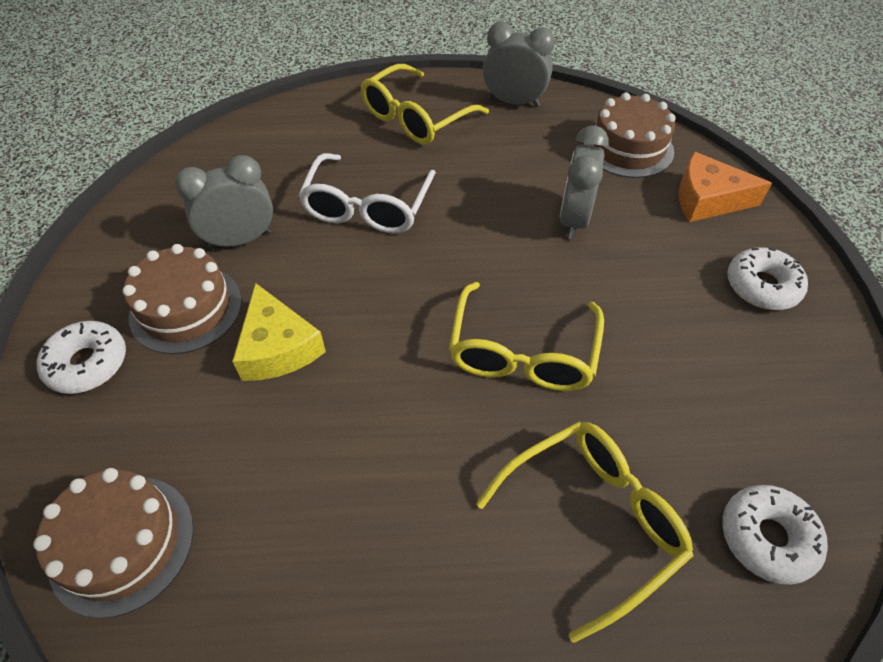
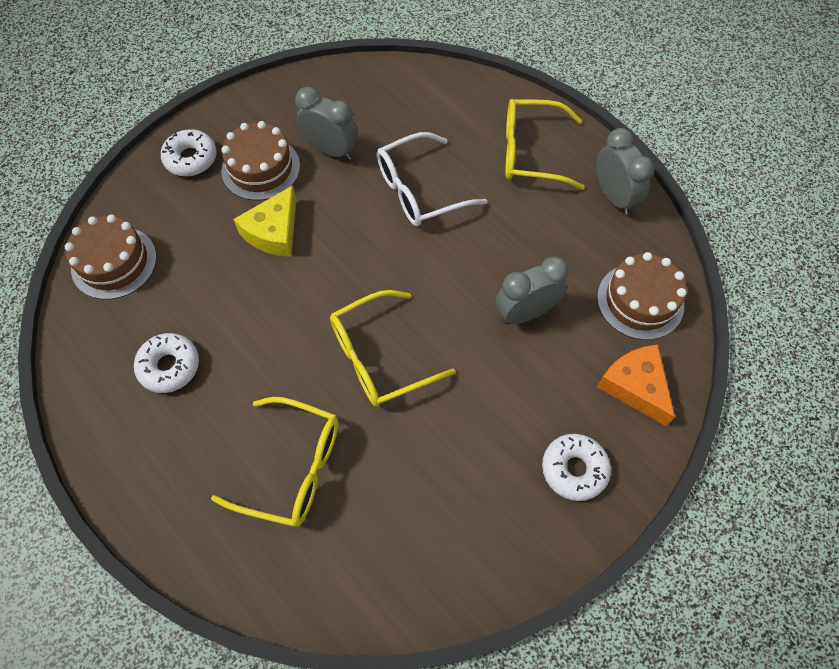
camera: 50 degrees right, 10 degrees up
(767, 538) = (356, 571): white donut -> white donut (169, 366)

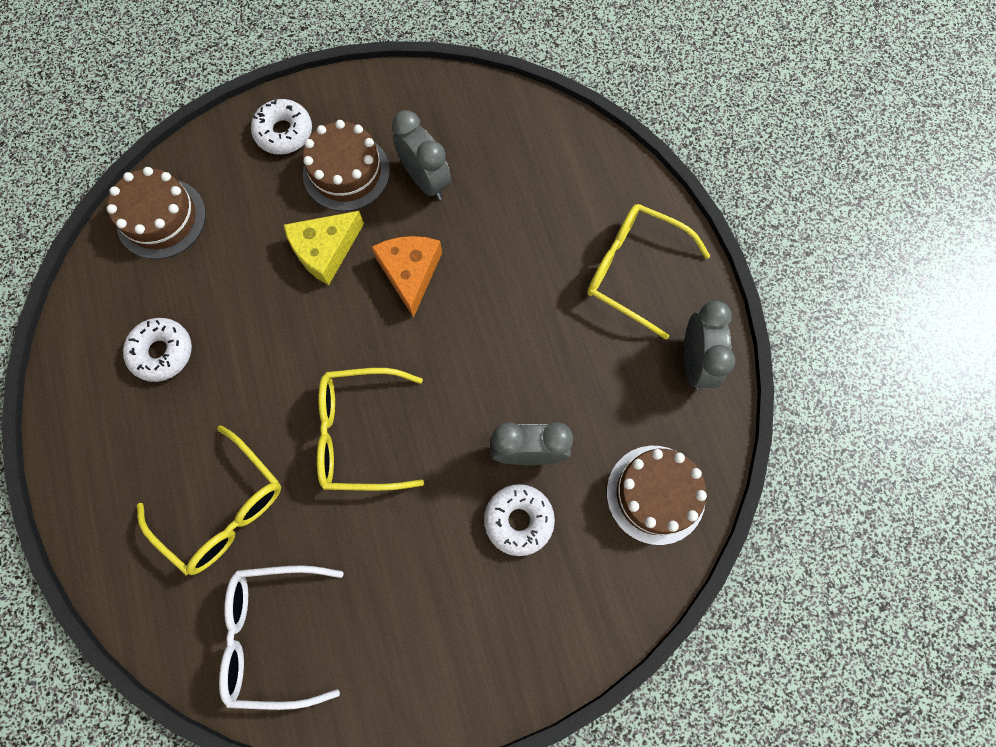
camera: 25 degrees right, 10 degrees up
(420, 190) = (494, 265): white glasses -> white glasses (274, 634)
(574, 469) = (486, 642): white donut -> white donut (519, 520)
(635, 386) = (597, 585): orange cheese -> orange cheese (410, 273)

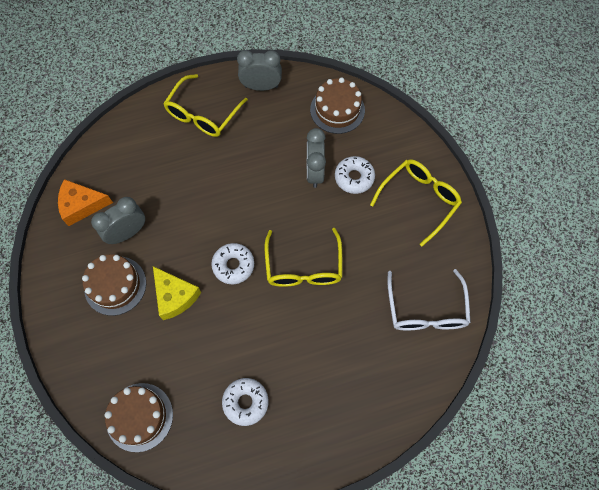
camera: 90 degrees left, 5 degrees down
(223, 508) = (353, 348): yellow glasses -> yellow glasses (418, 200)
(284, 132) = (76, 331): white donut -> white donut (233, 265)
(410, 273) = (195, 241): orange cheese -> orange cheese (82, 205)

